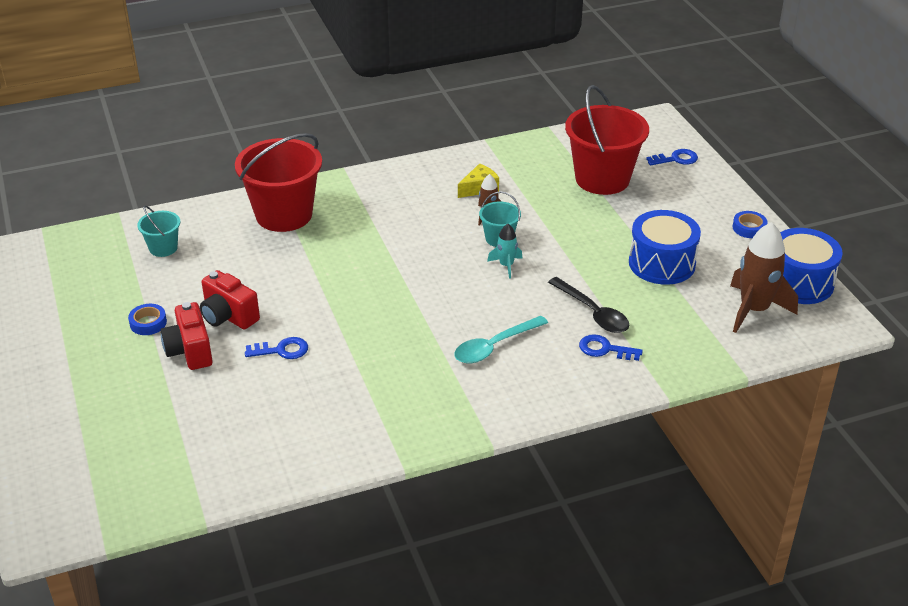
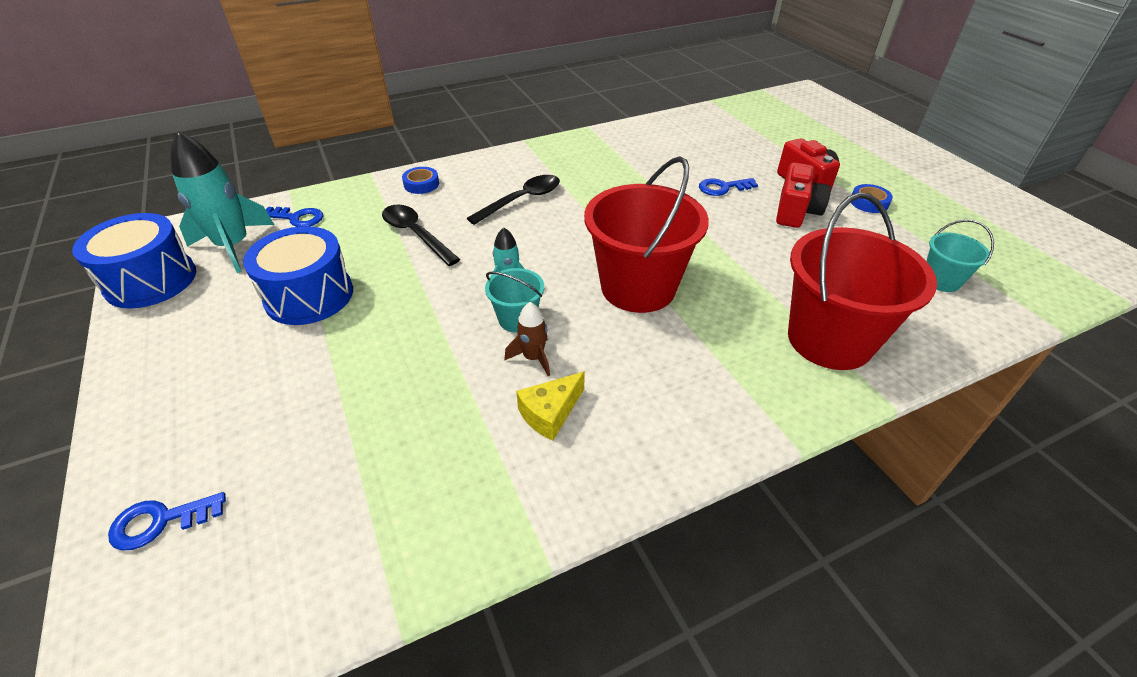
camera: 175 degrees right, 5 degrees up
(228, 316) = (796, 212): red camera -> red camera turned 75 degrees clockwise
(494, 346) = (522, 200): turquoise spoon -> black spoon
(602, 179) = (332, 451): red bucket -> red bucket (638, 287)
(605, 349) = (414, 203): blue key -> blue key (297, 218)
(749, 228) = (148, 358): blue tape -> blue tape (421, 184)
(754, 310) = (234, 246): brown rocket -> turquoise rocket

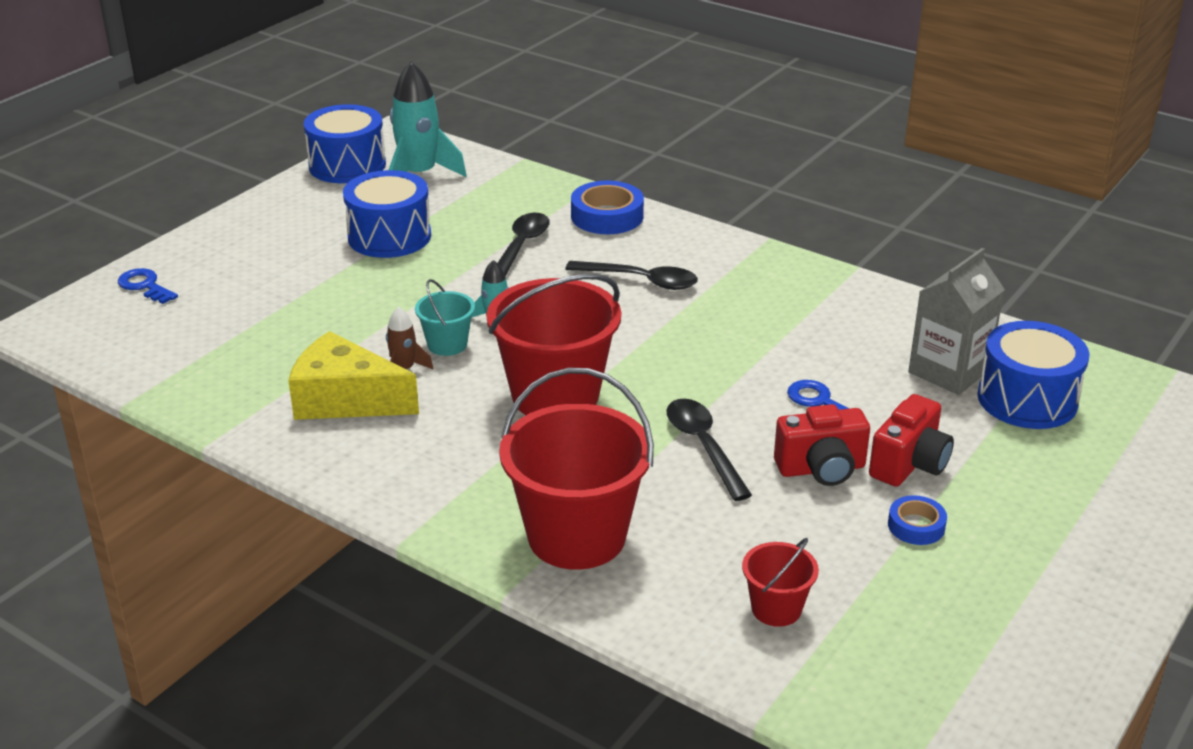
camera: 60 degrees right, 10 degrees down
(297, 218) = (486, 182): blue key -> none
(421, 184) = (607, 216): blue tape -> blue tape, size x1.73
(550, 413) = (345, 400): yellow cheese -> yellow cheese, size x1.80
(720, 140) = (949, 371): none -> grey carton
(746, 245) = (703, 446): none -> black spoon
(763, 130) = (1027, 399): none -> blue drum
(941, 280) = (776, 609): turquoise bucket -> red bucket

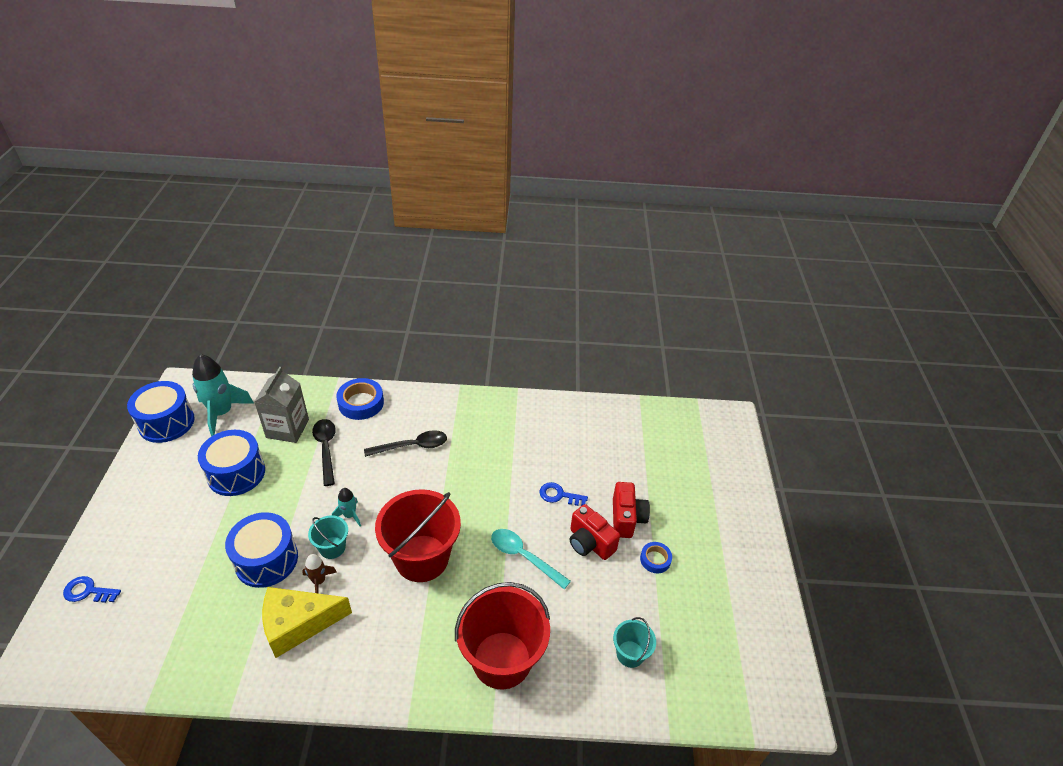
camera: 35 degrees left, 10 degrees up
(703, 446) = (524, 557): black spoon -> turquoise spoon
(776, 609) = (630, 654): red bucket -> turquoise bucket
(821, 469) = (589, 543): red camera -> red camera turned 90 degrees clockwise
(949, 371) = (604, 445): grey carton -> grey carton (287, 428)
(1027, 399) = (649, 448): blue drum -> blue drum (266, 560)

